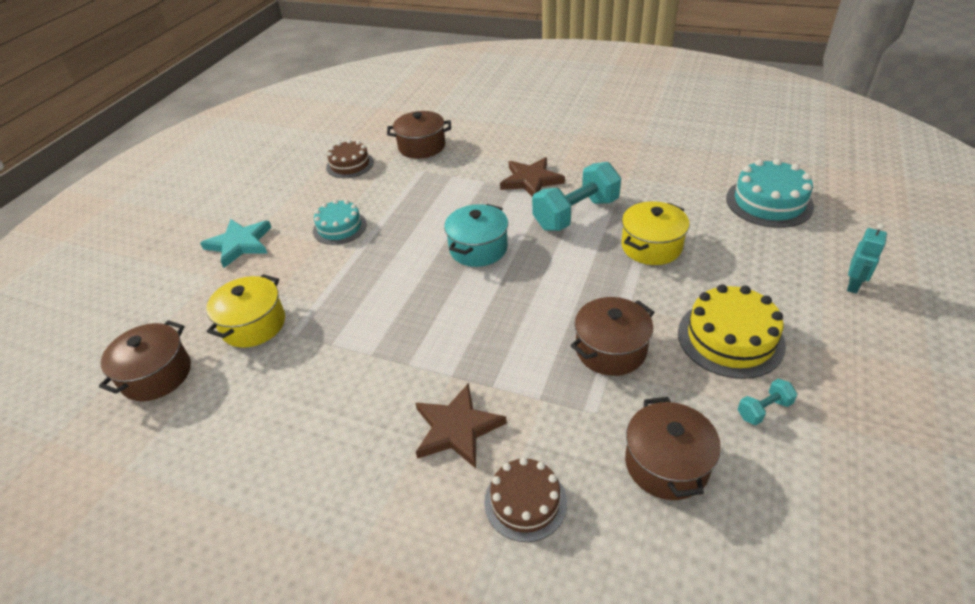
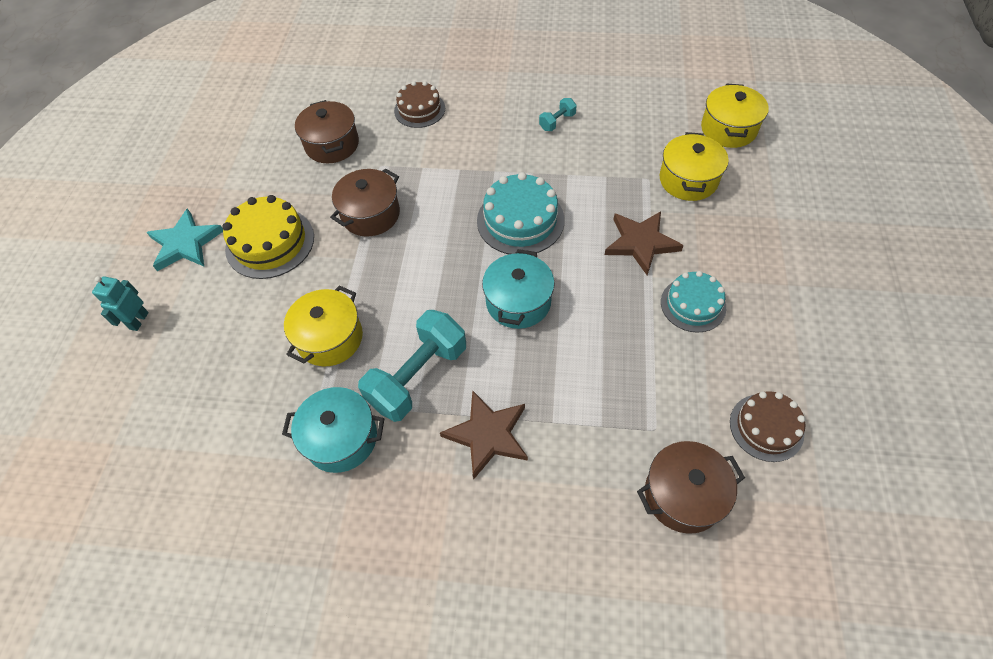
camera: 165 degrees right, 15 degrees up
(156, 375) = (728, 129): brown pot -> yellow pot
(240, 244) = (788, 261): turquoise star -> turquoise star (185, 243)
(457, 428) = (476, 138): brown star -> brown star (640, 243)
(638, 190) = (341, 438): none -> turquoise pot
(763, 409) = (259, 190): turquoise dumbbell -> turquoise dumbbell (557, 122)
(769, 202) = (178, 441): turquoise cake -> turquoise cake (520, 220)

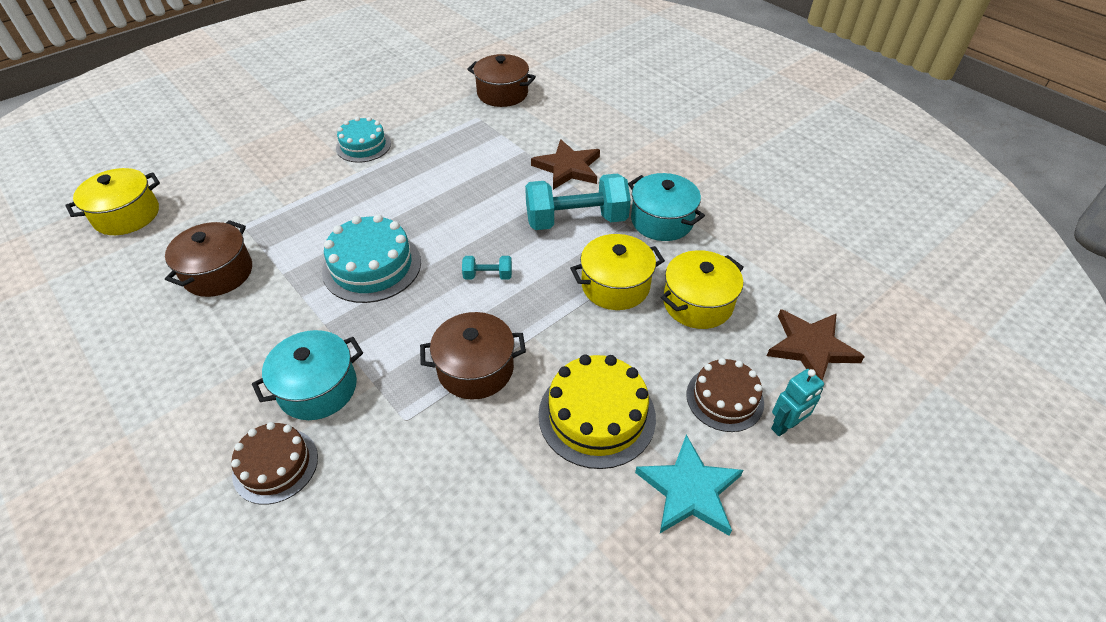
camera: 140 degrees left, 10 degrees down
(332, 144) = (417, 500): brown pot -> brown pot (218, 273)
(518, 302) = (456, 216): turquoise pot -> turquoise pot (318, 388)
(557, 122) = (203, 328): turquoise dumbbell -> turquoise dumbbell (488, 276)
(640, 243) = (328, 193): brown star -> brown star (811, 347)
(688, 180) = (224, 205): yellow pot -> yellow pot (697, 303)
(766, 427) = (425, 88): brown cake -> brown cake (724, 398)

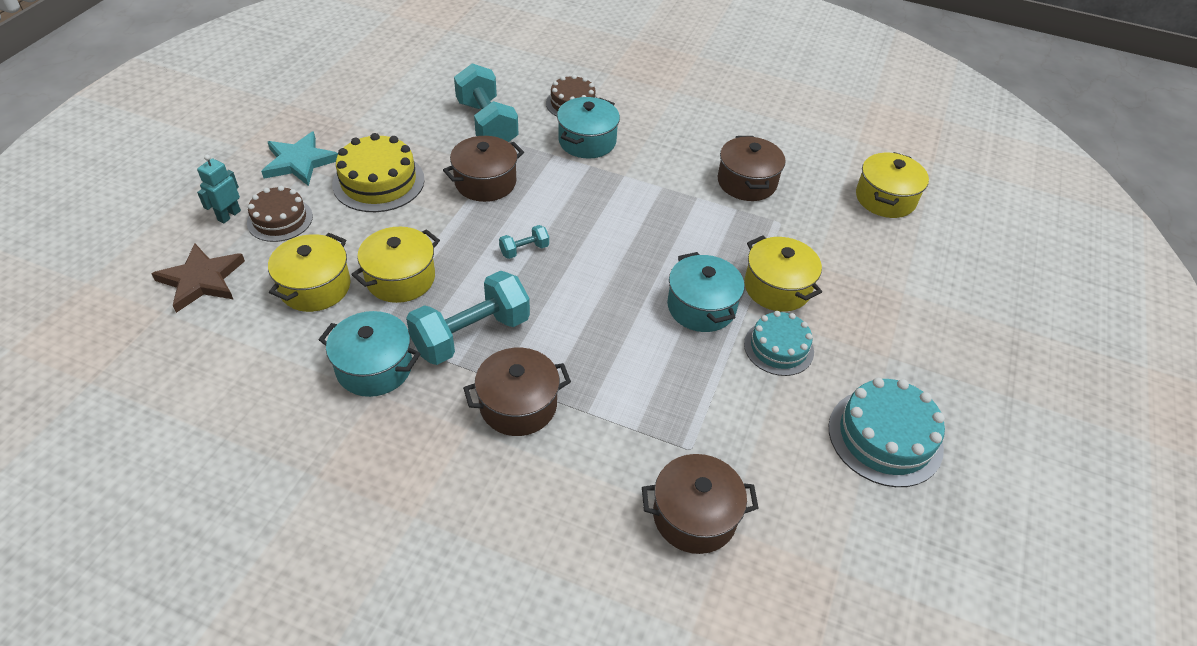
camera: 150 degrees right, 0 degrees up
(315, 179) = (777, 287): none -> yellow pot
(372, 266) = (632, 226): turquoise cake -> turquoise cake (885, 437)
(386, 185) = (701, 307): none -> turquoise pot
(414, 469) = (487, 124): none -> turquoise dumbbell
(568, 168) = (518, 405): brown star -> brown pot

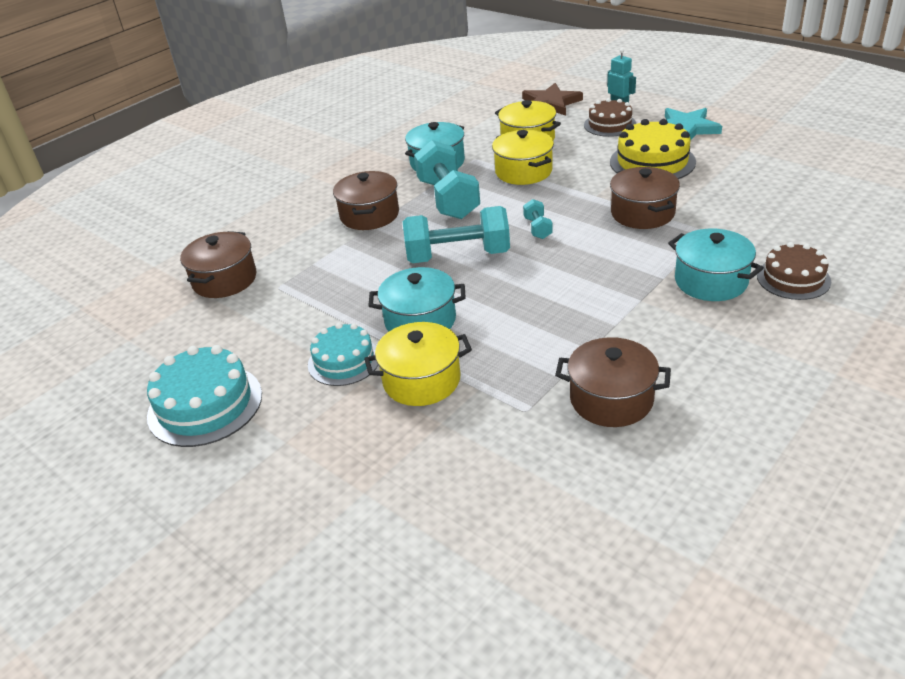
camera: 115 degrees right, 10 degrees down
(487, 124) = (746, 218): turquoise dumbbell -> turquoise dumbbell (458, 256)
(885, 198) = (545, 544): yellow pot -> none

